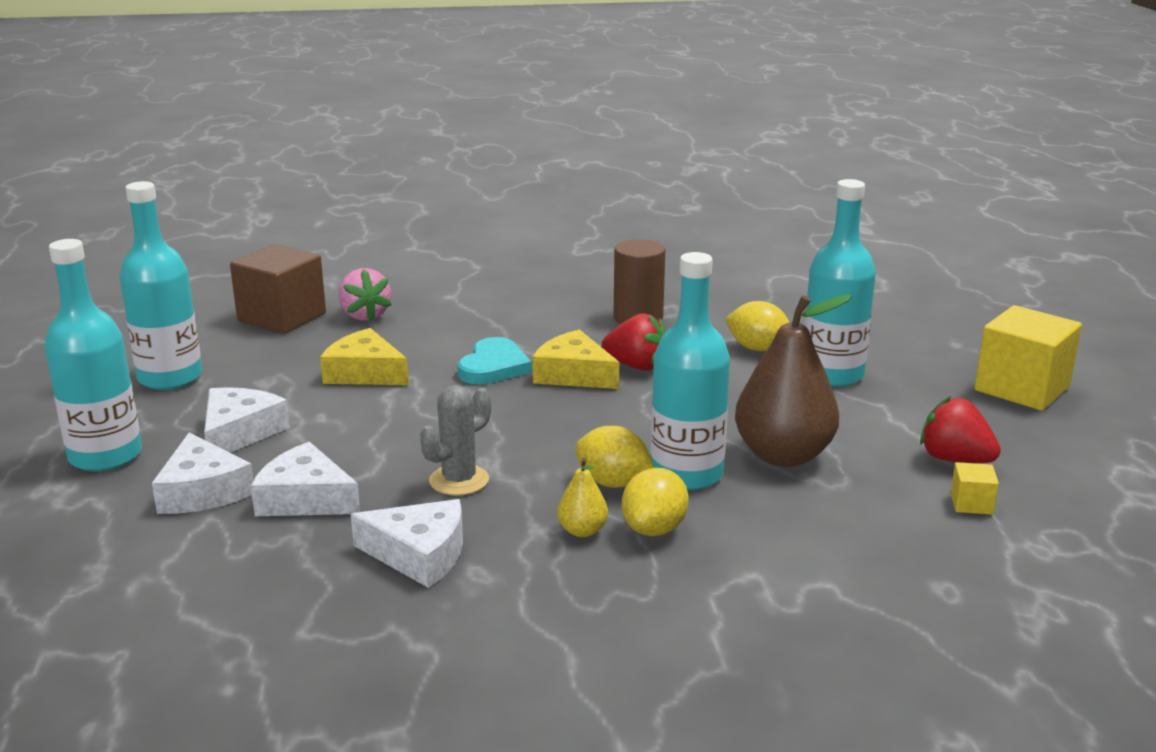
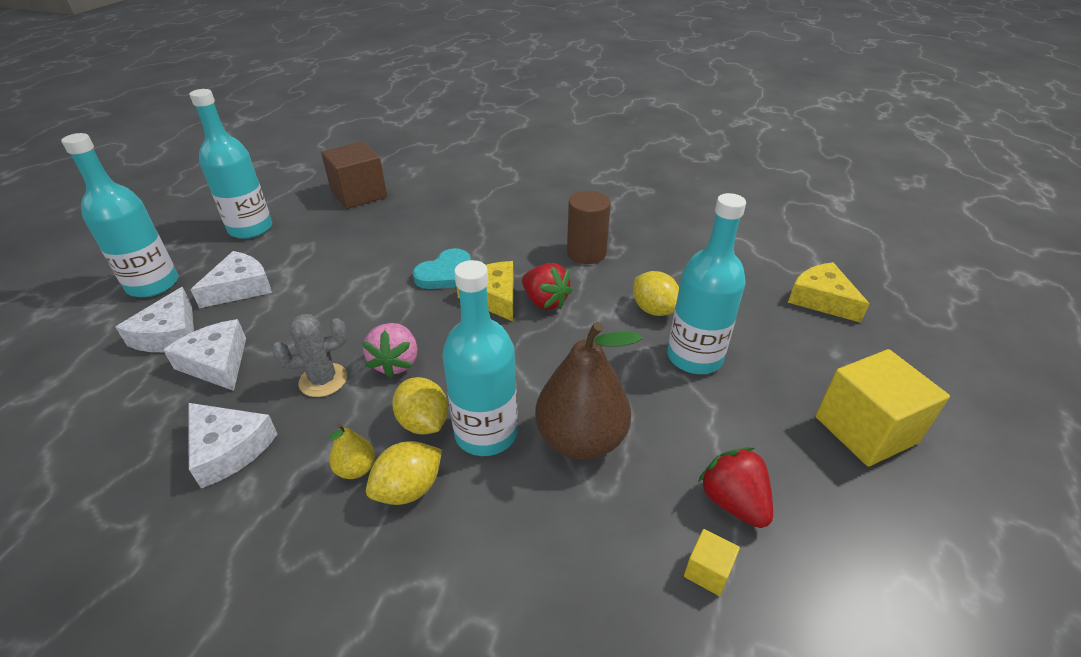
camera: 25 degrees right, 15 degrees up
(364, 315) = (408, 205): pink strawberry -> pink strawberry (395, 363)
(365, 373) = (361, 256): yellow cheese -> yellow cheese (821, 299)

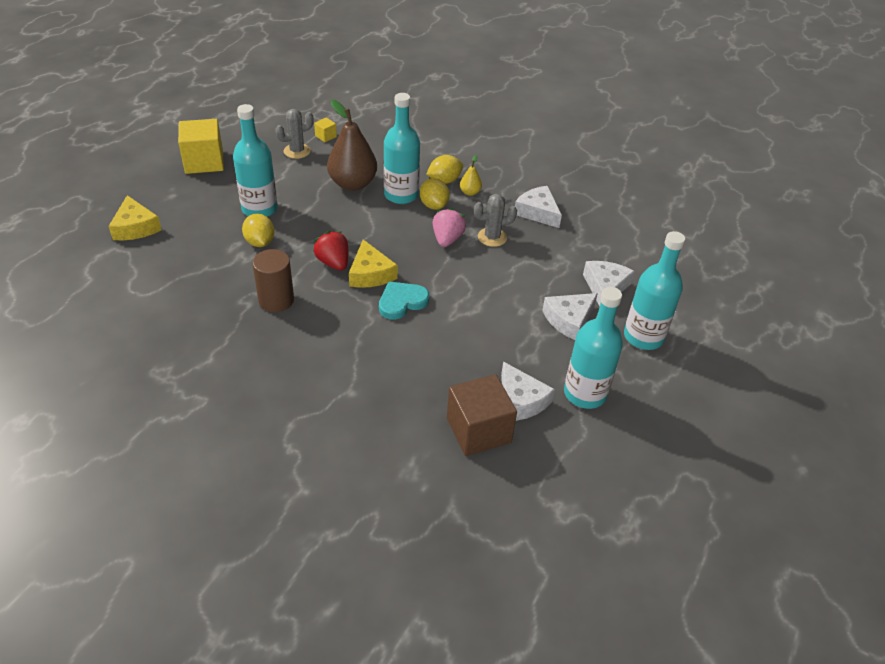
camera: 170 degrees left, 5 degrees up
(217, 363) = (563, 260): white cheese -> white cheese (520, 401)
(733, 502) = (297, 151): red strawberry -> grey cactus

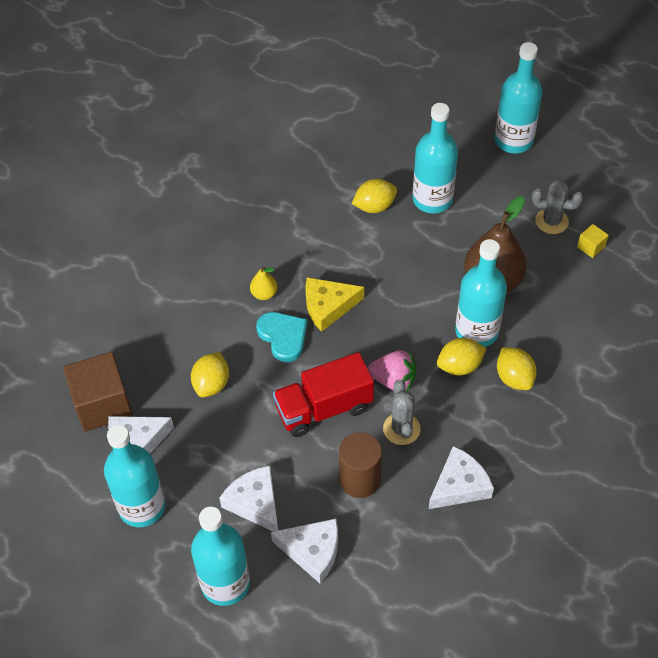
camera: 95 degrees right, 10 degrees up
(135, 227) = (390, 106): yellow cheese -> none
(204, 162) = (513, 141): yellow cube -> turquoise bottle
(276, 300) = (284, 230): brown cylinder -> brown cylinder (360, 480)
(297, 151) = (551, 221): grey cactus -> grey cactus turned 45 degrees counterclockwise
(333, 262) = (344, 272): red strawberry -> none
(453, 349) = (211, 384): none -> yellow lemon
(470, 192) = (492, 407): yellow pear -> yellow pear (264, 294)
(475, 278) = (324, 408): none -> red truck

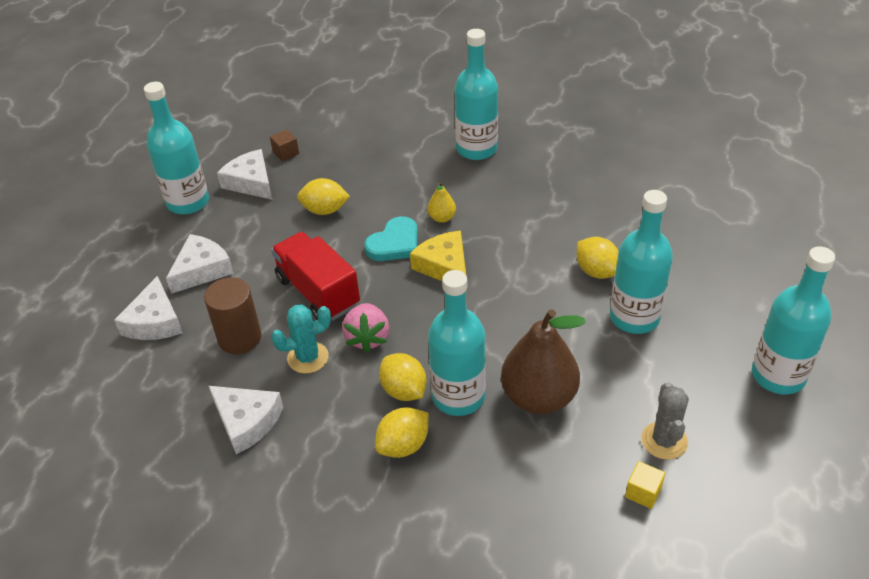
camera: 75 degrees right, 10 degrees down
(102, 404) = (286, 153): brown cube -> brown cube, size x0.44
(225, 583) = (117, 271): turquoise bottle -> turquoise bottle (476, 149)
(401, 429) = (308, 357): grey cactus -> turquoise cactus

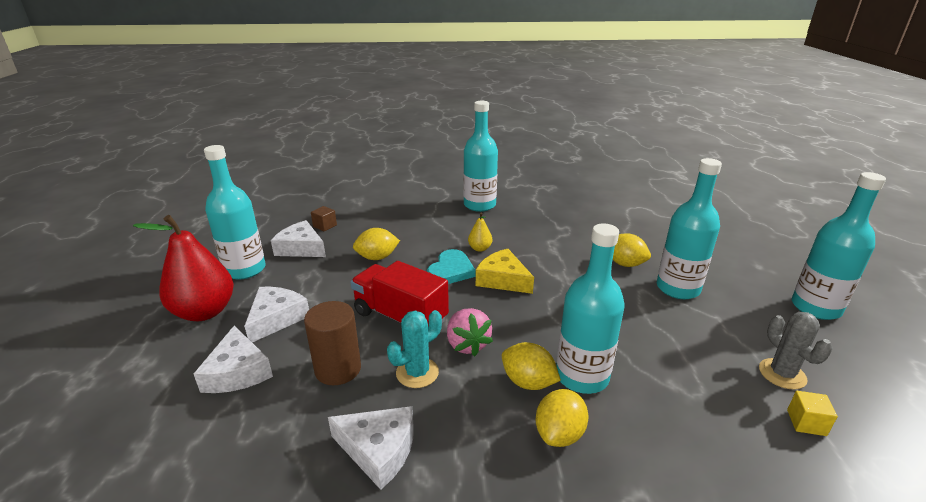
camera: 20 degrees left, 15 degrees down
(140, 249) = (204, 312): none -> red pear
(538, 397) = (652, 362): brown pear -> none

